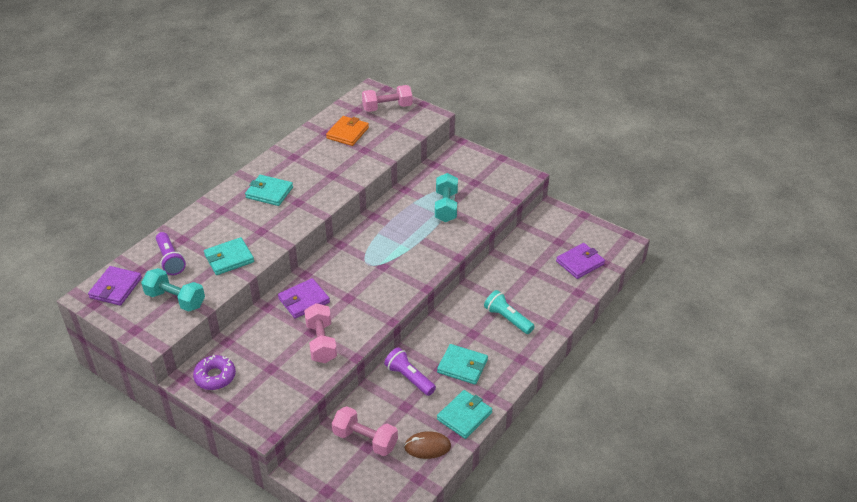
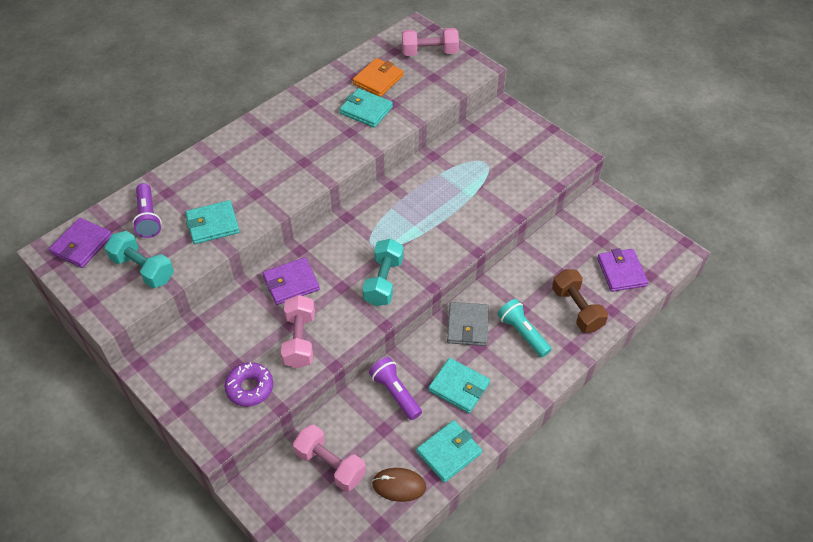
camera: 10 degrees right, 10 degrees up
(215, 376) = (174, 366): purple donut -> purple donut (250, 388)
(269, 192) = (275, 145): turquoise wallet -> turquoise wallet (366, 110)
(446, 207) = (476, 184): turquoise dumbbell -> turquoise dumbbell (383, 281)
(460, 319) = (467, 326): none -> grey wallet
(549, 295) = (577, 309): none -> brown dumbbell
(580, 263) = (621, 272): purple wallet -> purple wallet turned 75 degrees counterclockwise

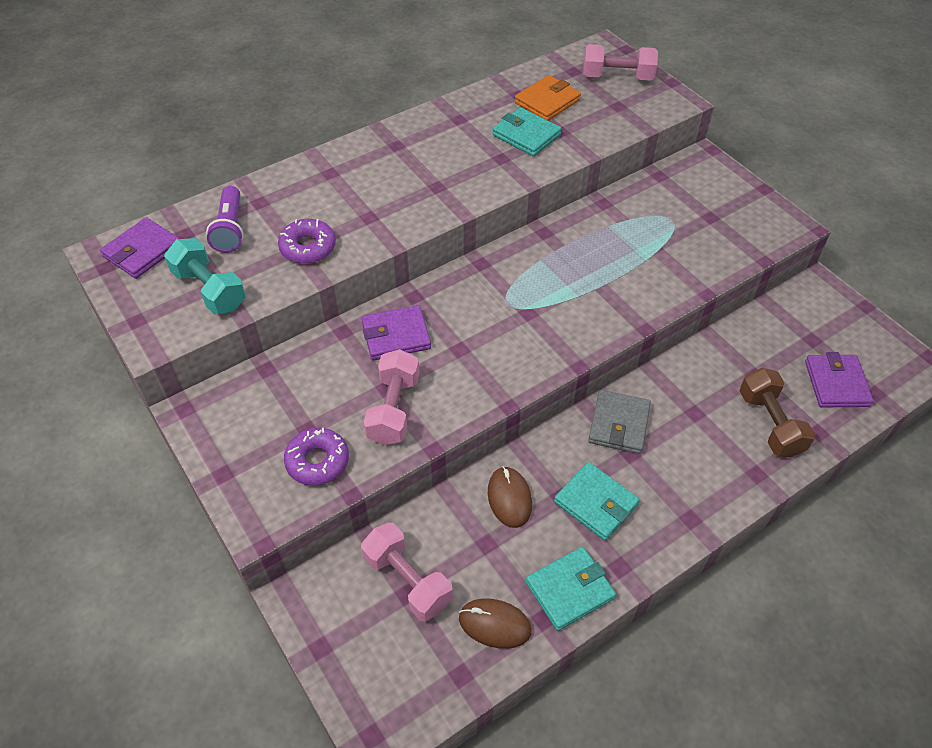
camera: 10 degrees right, 0 degrees up
(213, 224) = (308, 247): turquoise wallet -> purple donut
(383, 281) = (516, 350): turquoise dumbbell -> none
(395, 393) = (509, 498): purple flashlight -> brown mouse
(522, 333) = (692, 445): turquoise flashlight -> none

